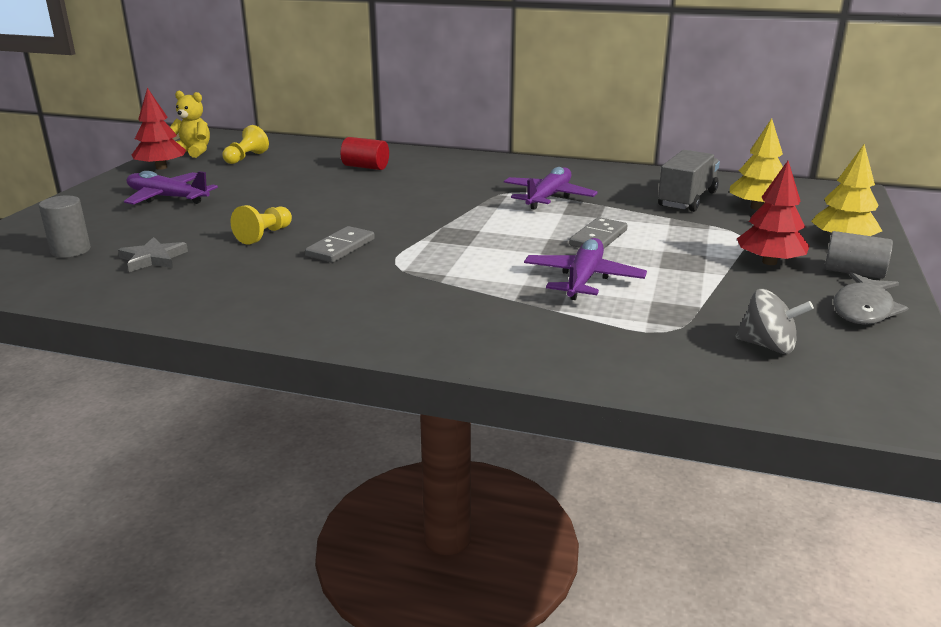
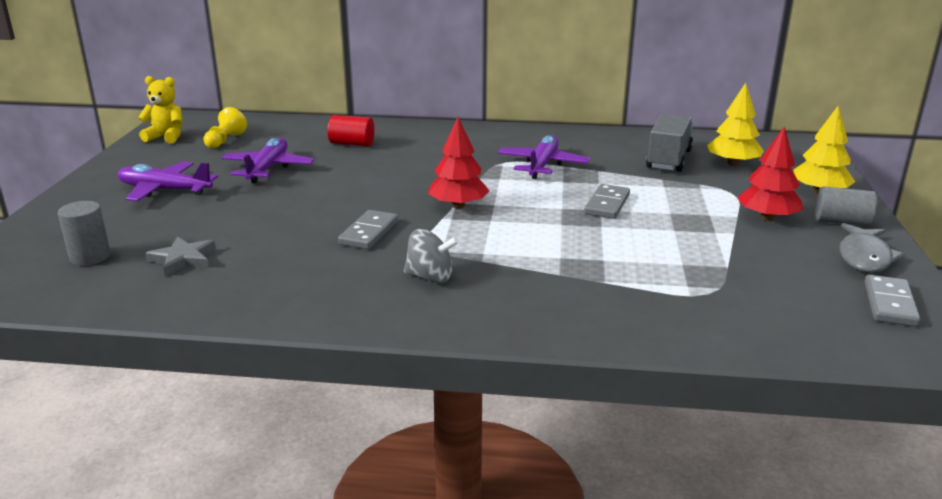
camera: 10 degrees left, 0 degrees up
(161, 167) = (141, 157): red tree -> red tree (458, 205)
(264, 235) = (286, 225): yellow pawn -> none
(583, 279) = (612, 248): purple plane -> purple plane (268, 168)
(768, 346) = (801, 300): grey spinning top -> grey spinning top (430, 277)
(870, 358) = (889, 304): none -> grey domino

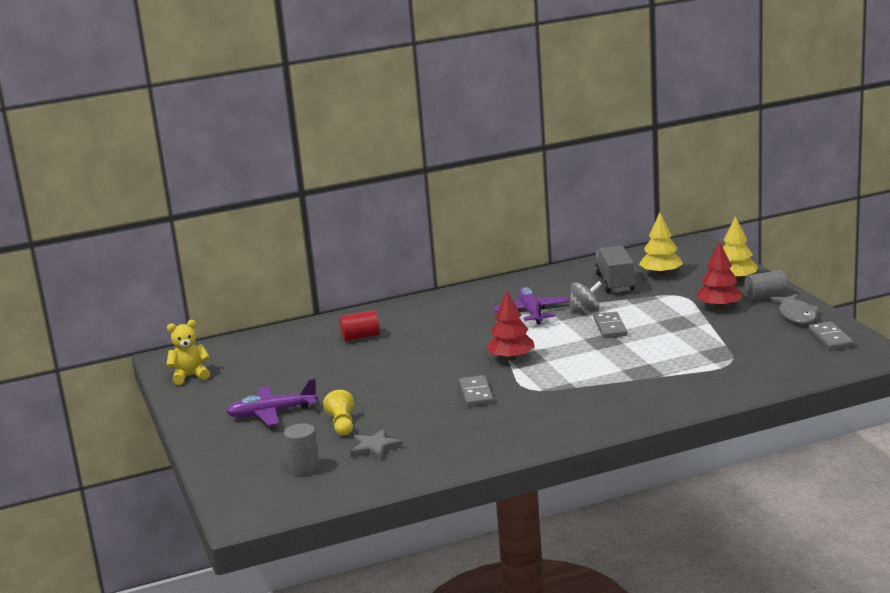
camera: 25 degrees left, 5 degrees down
(225, 141) = (248, 364): yellow pawn -> yellow pawn (342, 425)
(268, 168) = (326, 374): purple plane -> none
(430, 277) = (557, 406): grey spinning top -> grey spinning top (585, 311)

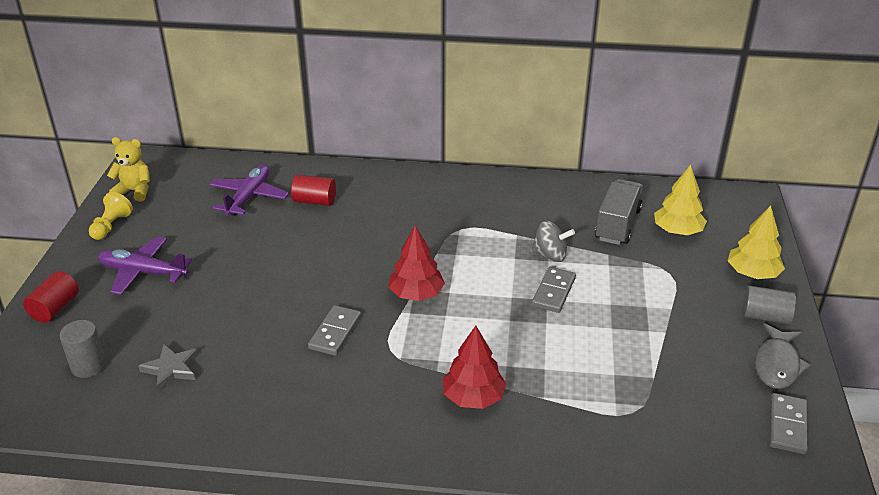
camera: 25 degrees right, 15 degrees up
(226, 452) = (55, 308): none -> red cylinder
(342, 425) = (179, 319): yellow pawn -> yellow pawn (111, 226)
(531, 312) = (496, 234): purple plane -> purple plane (249, 197)
(719, 306) = (698, 310): red tree -> red tree (473, 397)

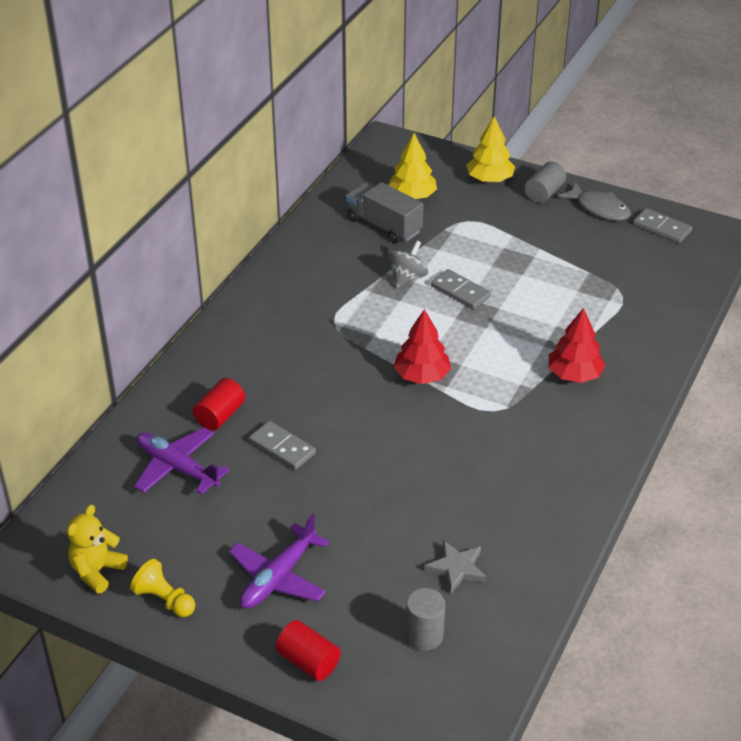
camera: 70 degrees left, 5 degrees up
(335, 332) = (453, 441): grey domino -> grey domino (282, 447)

